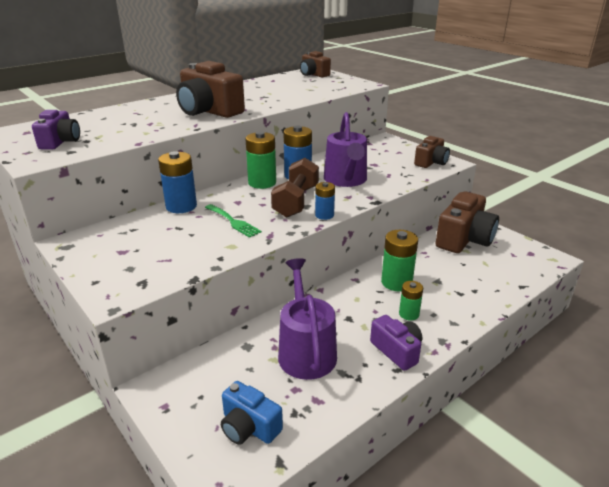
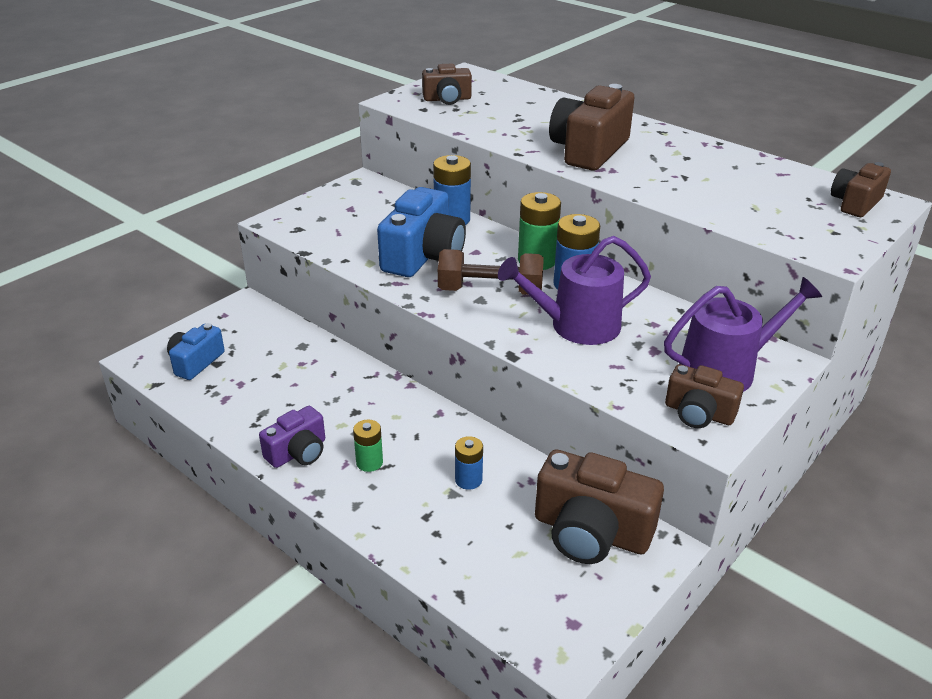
camera: 80 degrees right, 5 degrees up
(60, 142) = (447, 99): purple camera -> brown camera
(233, 222) = (423, 256): green fork -> blue camera
(306, 351) = (295, 384): purple watering can -> purple watering can (725, 370)
(324, 215) = (458, 315): blue battery -> blue battery (468, 480)
(396, 282) = (439, 451): green battery -> none

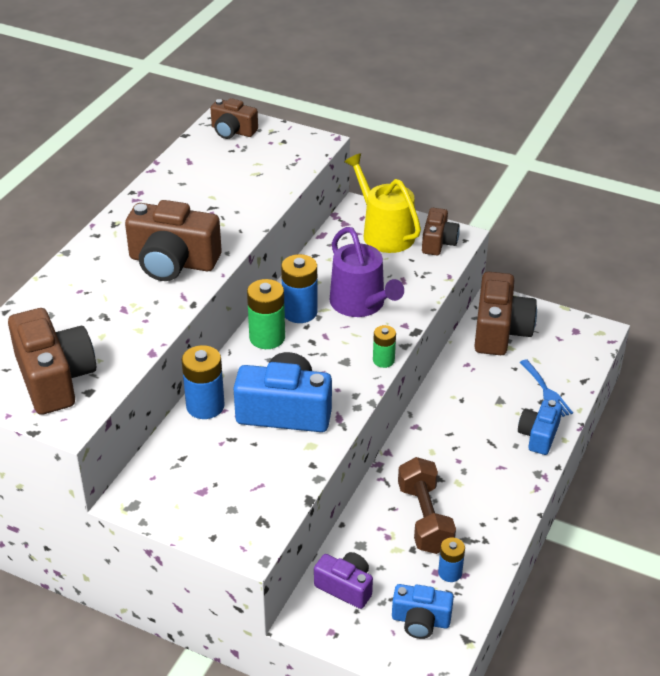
camera: 105 degrees left, 5 degrees up
(298, 452) = (503, 499): purple camera -> purple camera (345, 587)
(369, 462) = (492, 453): green battery -> green battery (383, 360)
(377, 511) = (538, 435): none -> blue camera
(447, 99) = (55, 378): brown camera -> brown camera, size x1.71
(453, 544) = (546, 391): none -> blue fork
(468, 480) = (483, 395): blue battery -> blue battery (450, 572)
(490, 291) = (329, 357): brown dumbbell -> brown dumbbell (425, 518)
(725, 370) = (384, 233): purple watering can -> yellow watering can

